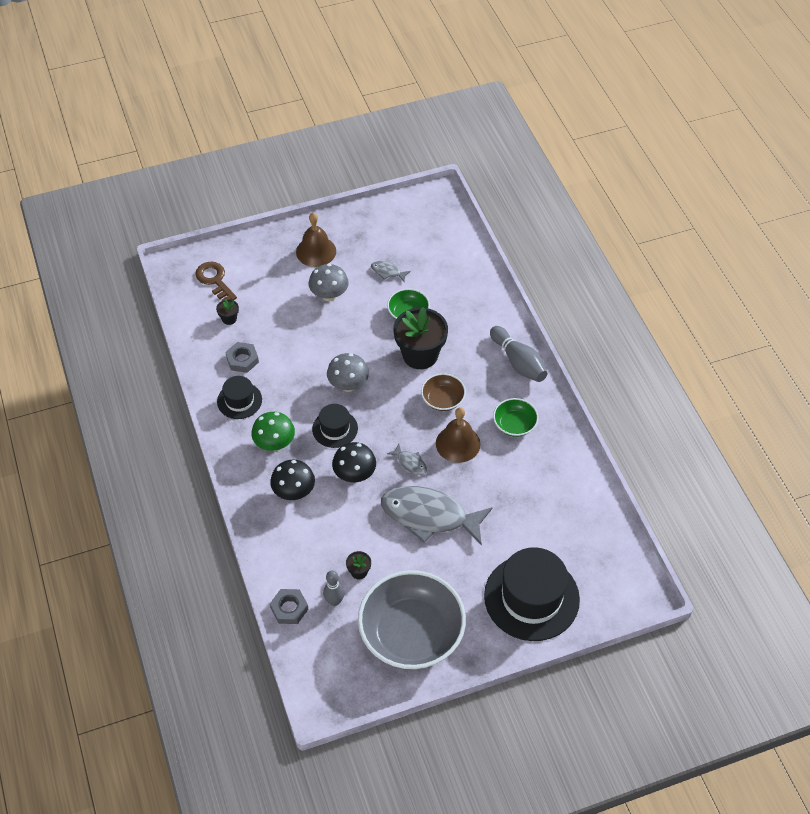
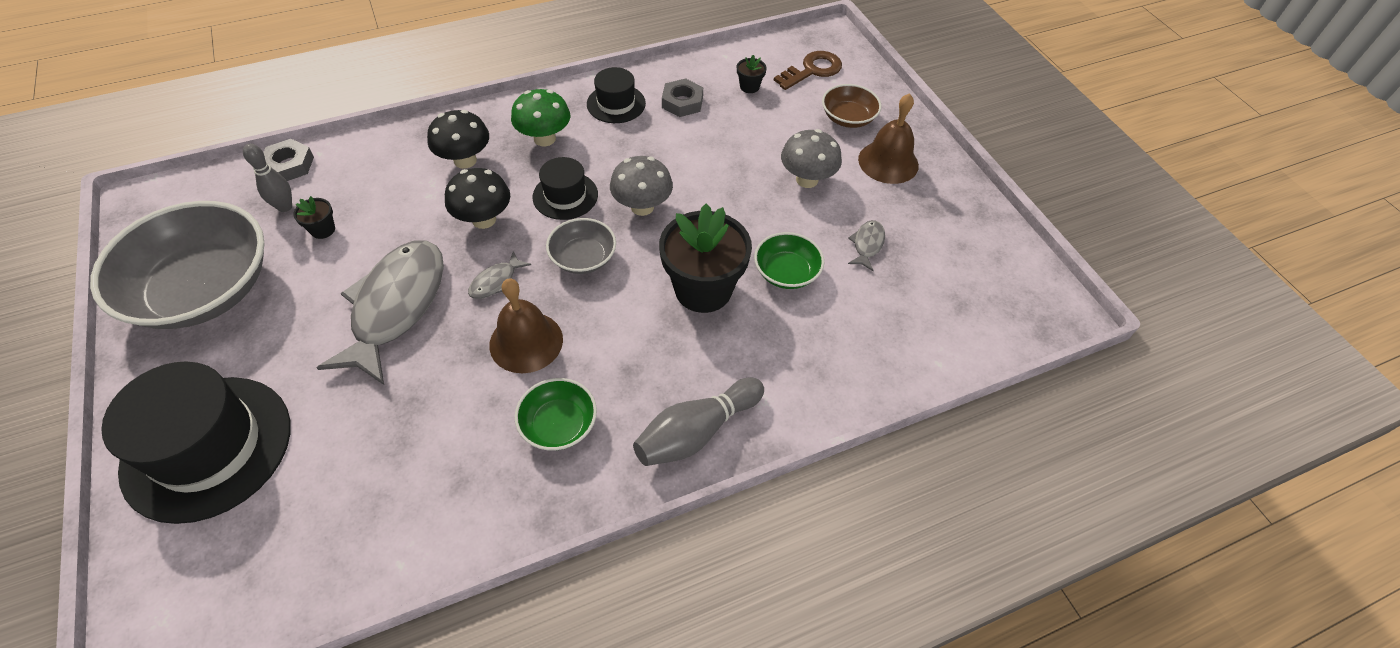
camera: 85 degrees right, 0 degrees up
(392, 417) = (583, 258): none -> grey bowl
(443, 399) = (614, 320): brown bowl -> brown bowl (848, 118)

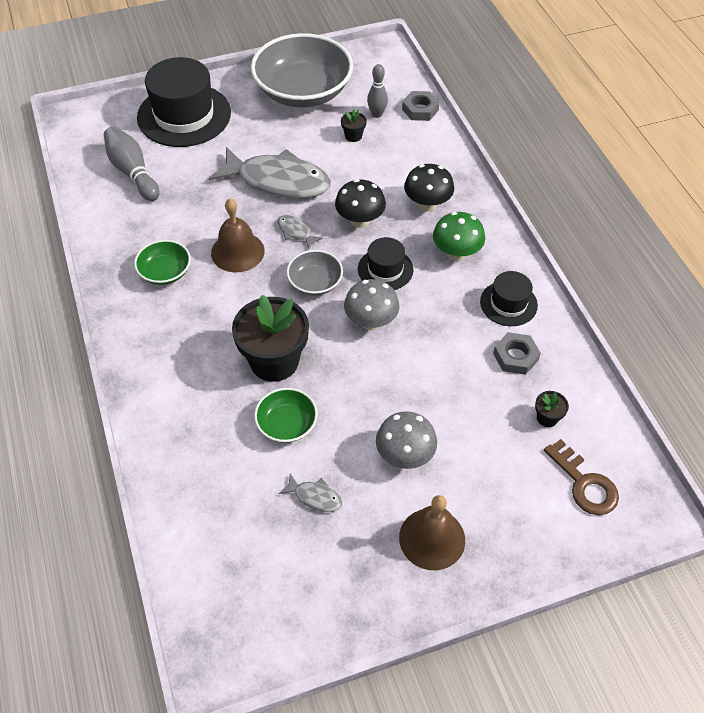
camera: 95 degrees right, 0 degrees up
(696, 432) = (142, 350): grey bowling pin -> grey bowling pin (133, 172)
(848, 118) = (502, 509): brown bowl -> none

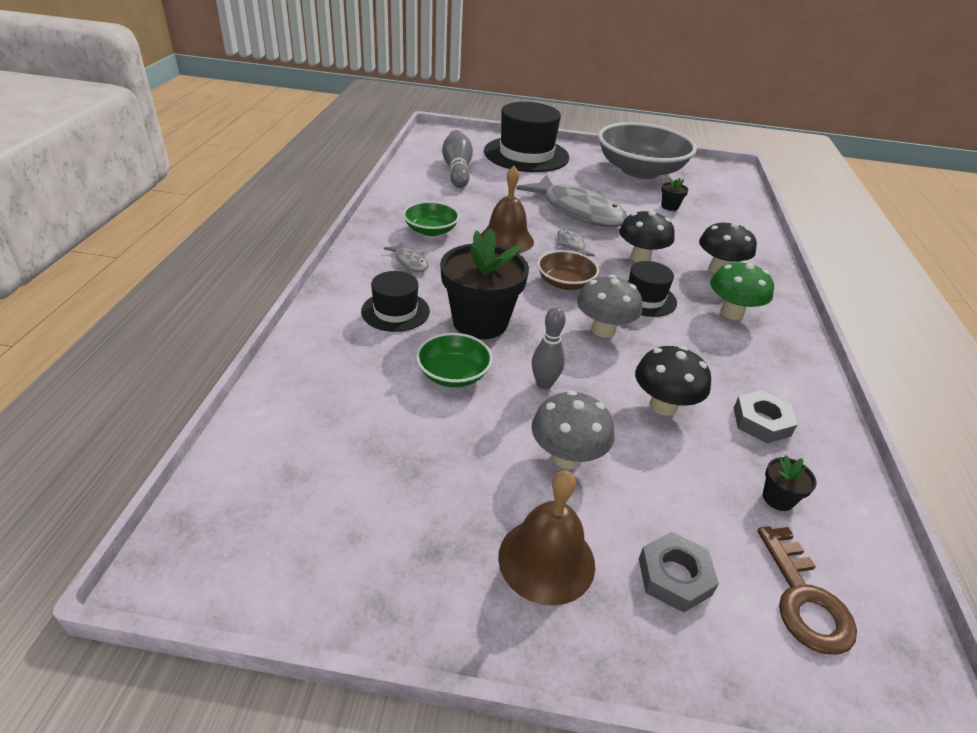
camera: 25 degrees right, 15 degrees down
(315, 282) = (565, 283): grey bowl -> brown bowl
(315, 497) = (434, 450): grey fish -> grey fish (410, 262)
(377, 114) = (701, 201): grey bowling pin -> grey bowling pin (544, 384)
(420, 109) = (747, 210): grey nut -> grey nut (674, 576)
(446, 376) = (663, 406): none -> black mushroom
(508, 303) = (775, 372): black hat -> black hat (395, 311)

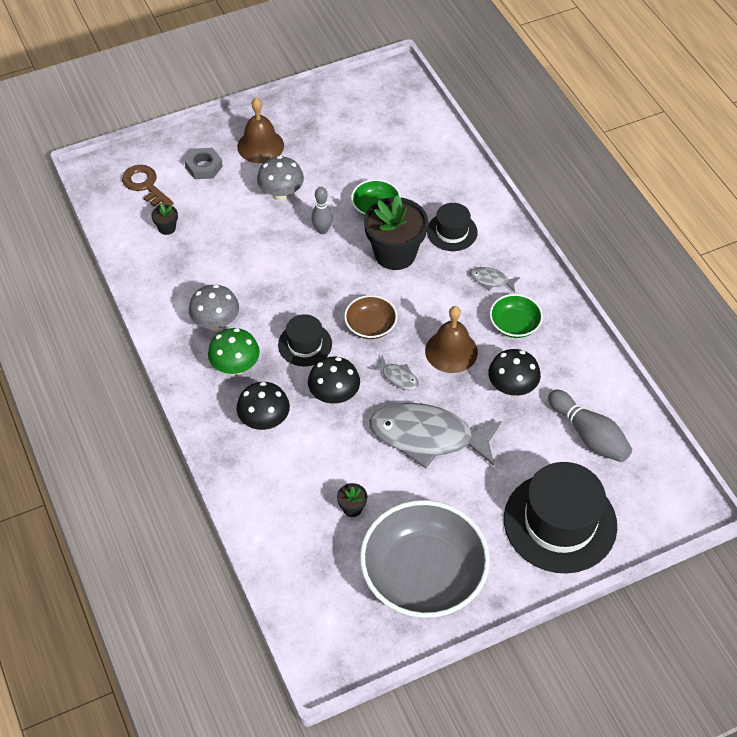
camera: 150 degrees right, 15 degrees up
(603, 330) = (315, 293): grey mushroom -> grey mushroom (216, 323)
(663, 406) = (247, 253): black mushroom -> black mushroom (512, 388)
(761, 422) = (187, 273): grey nut -> none

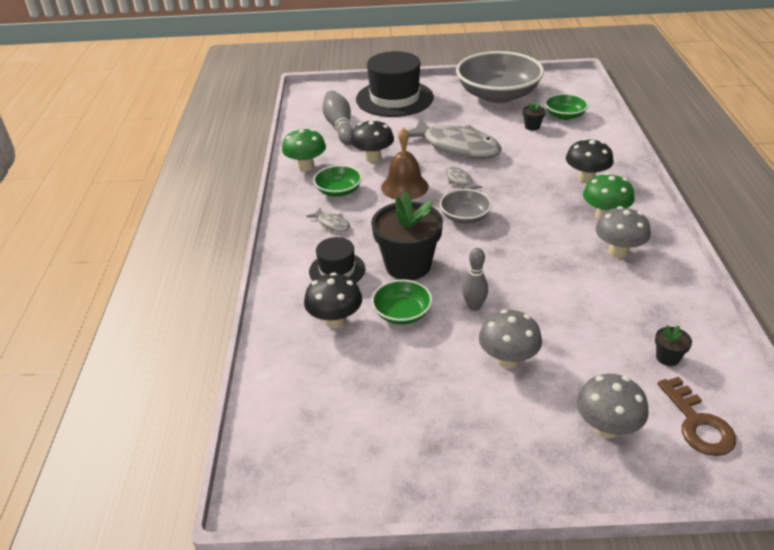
camera: 155 degrees left, 15 degrees down
(204, 167) = (606, 427): grey nut -> grey mushroom
(260, 146) = (515, 435): brown bell -> none
(305, 344) = (532, 217): black hat -> none
(317, 547) = (564, 116): none -> green bowl
(334, 395) = (520, 181): black mushroom -> black mushroom (335, 320)
(370, 326) = (465, 217): brown bowl -> grey bowl
(575, 352) = (306, 166): none -> green mushroom

